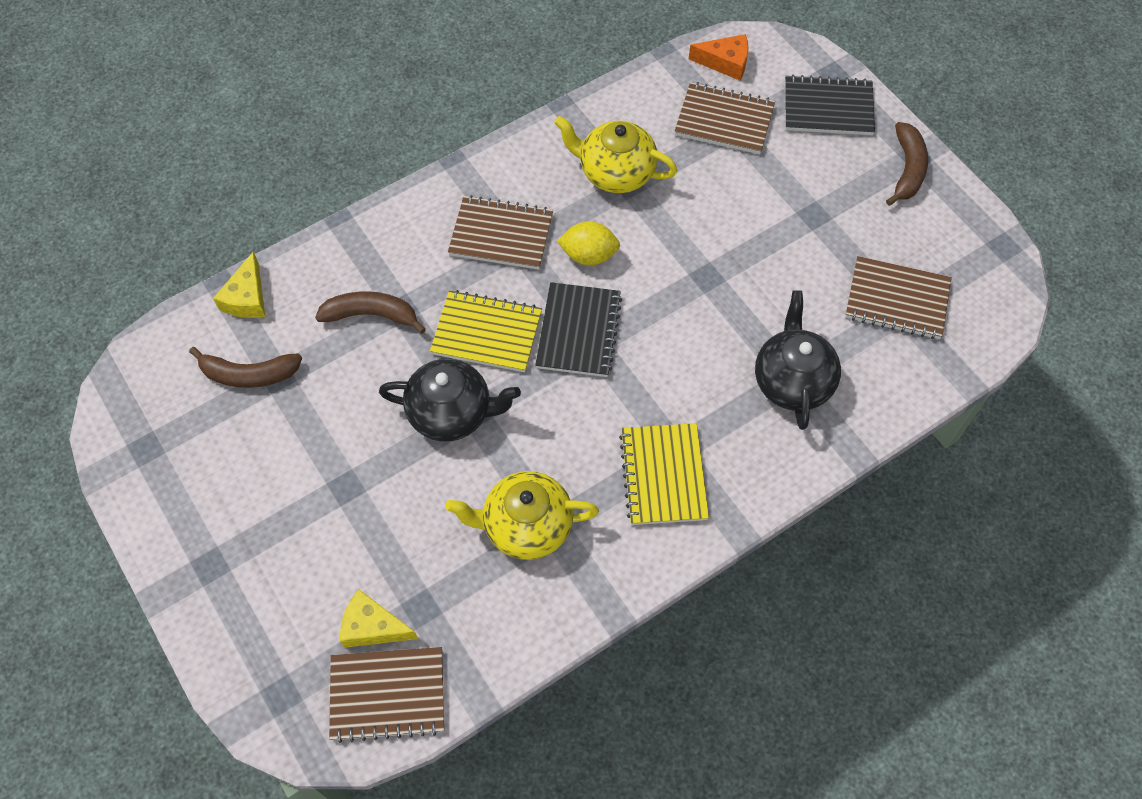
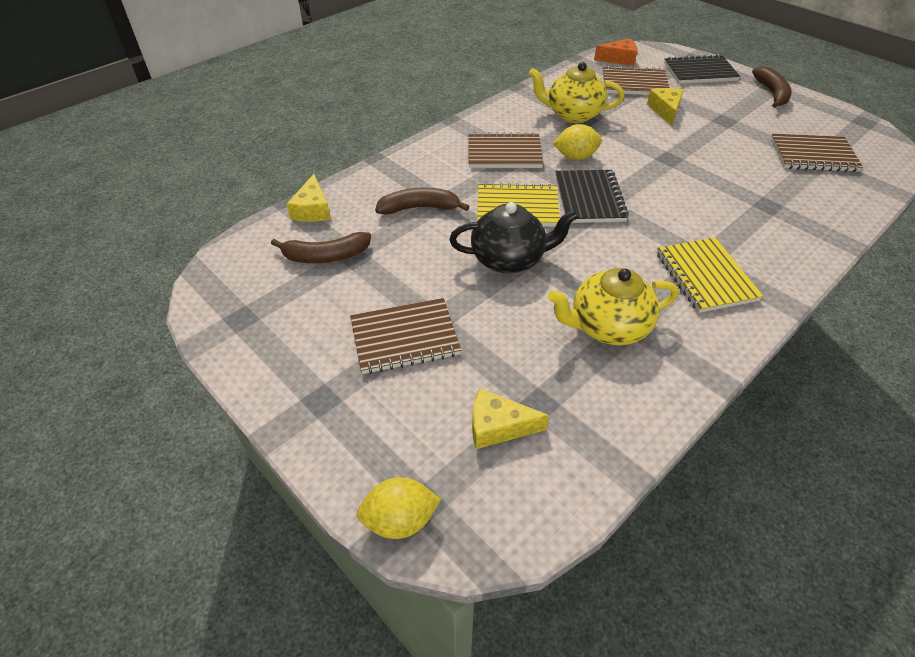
camera: 10 degrees left, 15 degrees down
(256, 707) = (400, 520): none -> yellow lemon
(387, 694) = (535, 484): brown notebook -> brown notebook (405, 338)
(743, 183) = (665, 110): none -> yellow cheese
(792, 381) = (769, 207): black teapot -> none

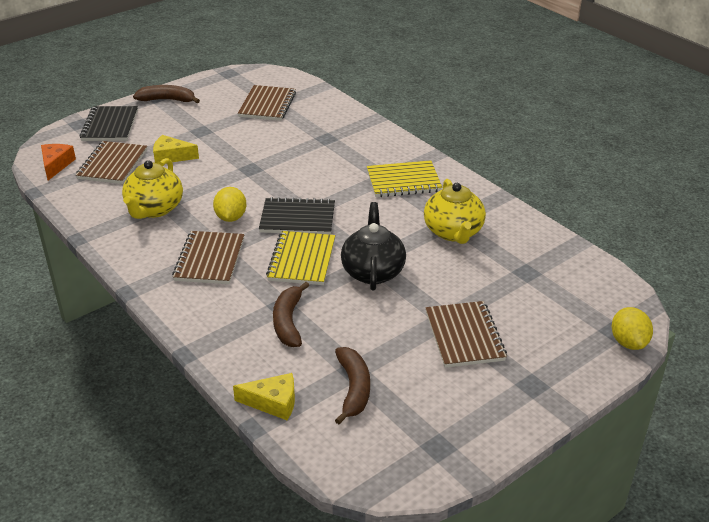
camera: 85 degrees left, 10 degrees down
(498, 426) = (548, 293): yellow cheese -> none

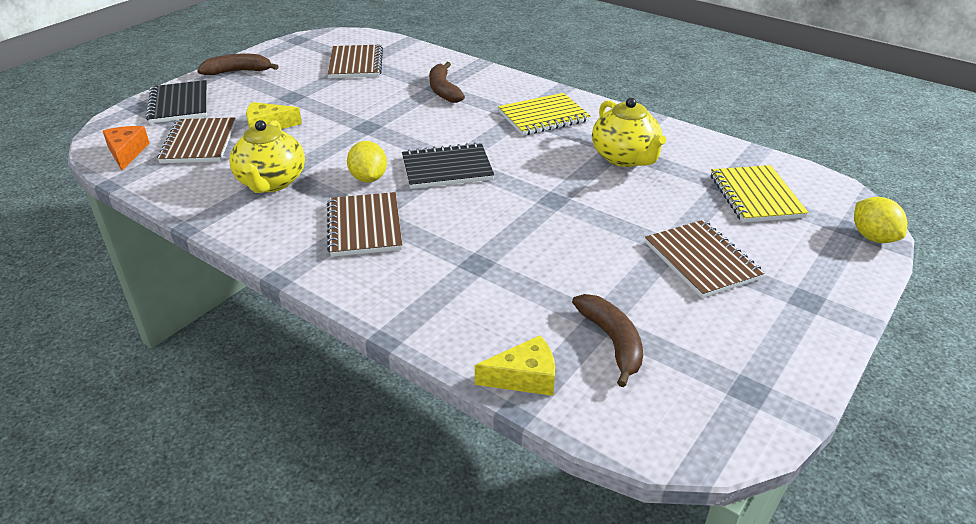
camera: 15 degrees left, 0 degrees up
(288, 322) = (494, 280): brown banana -> brown banana (443, 90)
(302, 260) = (474, 210): yellow notebook -> yellow notebook (756, 196)
(373, 271) = (561, 210): black teapot -> none

